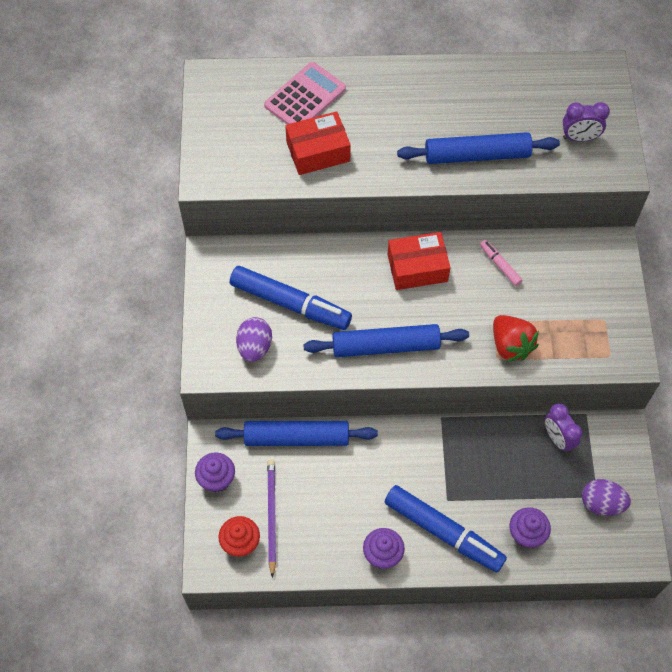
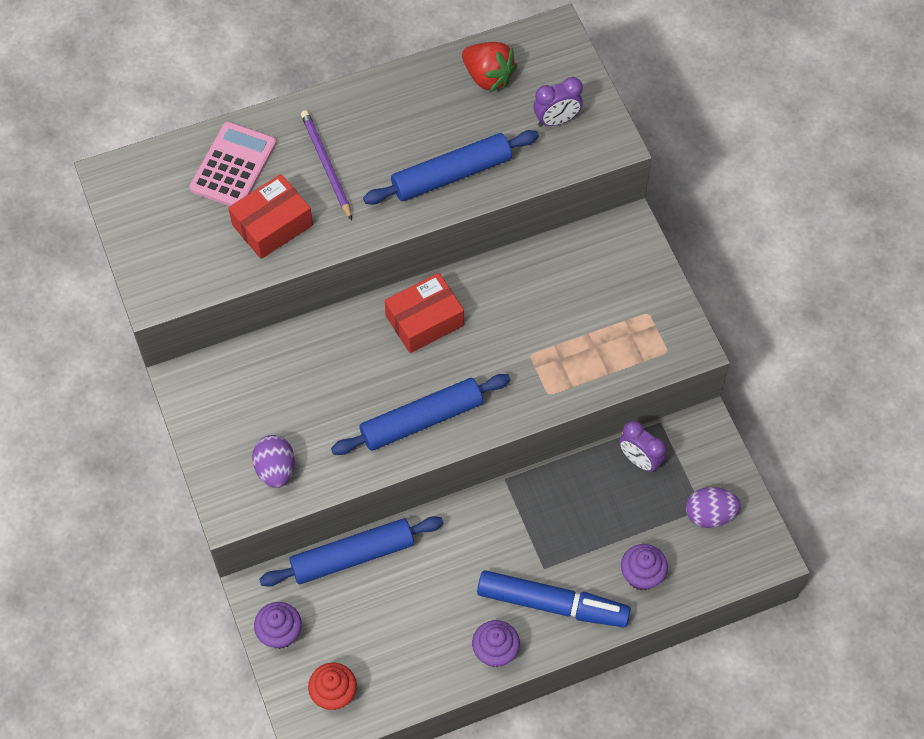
camera: 20 degrees left, 0 degrees up
(271, 515) = (357, 652): purple pencil -> purple pencil (326, 165)
(290, 303) = (297, 407): blue marker -> none
(500, 265) = (514, 288): pink marker -> none
(510, 345) = (557, 374): red strawberry -> red strawberry (488, 77)

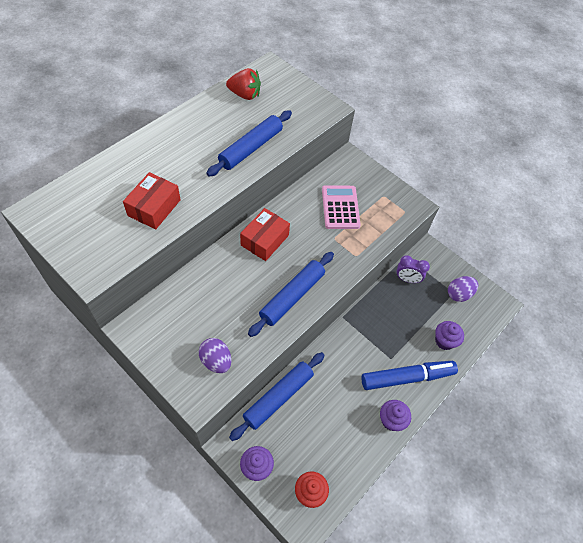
camera: 30 degrees left, 5 degrees down
(233, 166) = (113, 182): pink calculator -> pink calculator (340, 207)
(326, 165) = (172, 164): purple pencil -> none
(556, 120) = (294, 105): purple clock -> none

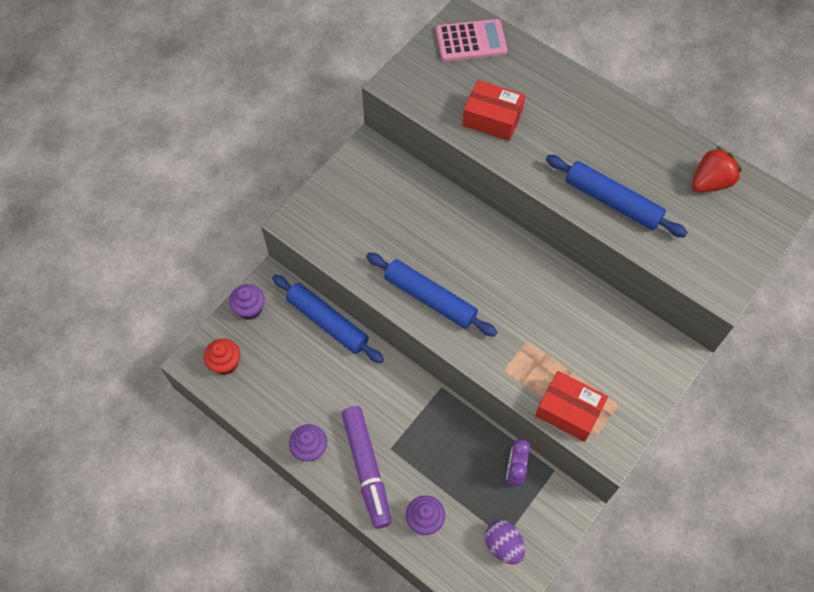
camera: 90 degrees right, 5 degrees up
(216, 361) = (338, 232): purple egg -> none
(245, 95) = (710, 182): red strawberry -> red strawberry turned 135 degrees counterclockwise
(264, 240) = (506, 260): red box -> red box (568, 411)
(340, 207) = (581, 346): pink calculator -> pink calculator (471, 41)
(407, 377) = (366, 469): blue marker -> purple marker

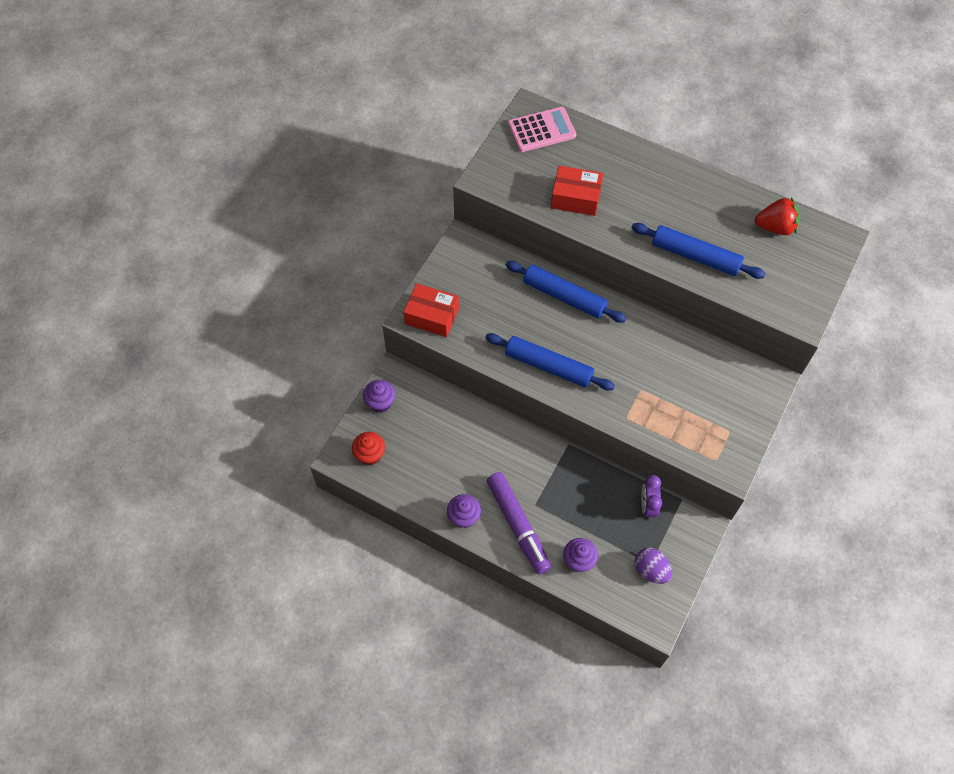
camera: 10 degrees left, 0 degrees up
(327, 322) = (454, 403): blue rolling pin -> blue rolling pin (564, 296)
(568, 411) = (689, 443): red box -> red box (432, 316)
(710, 182) = (775, 227): red strawberry -> red strawberry turned 45 degrees clockwise

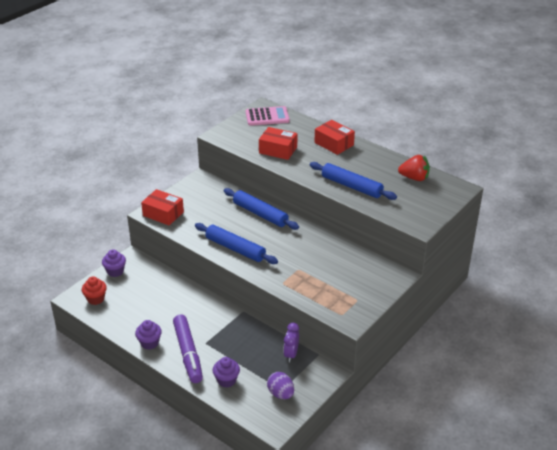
camera: 10 degrees right, 25 degrees down
(650, 174) = (334, 144): none -> red box

